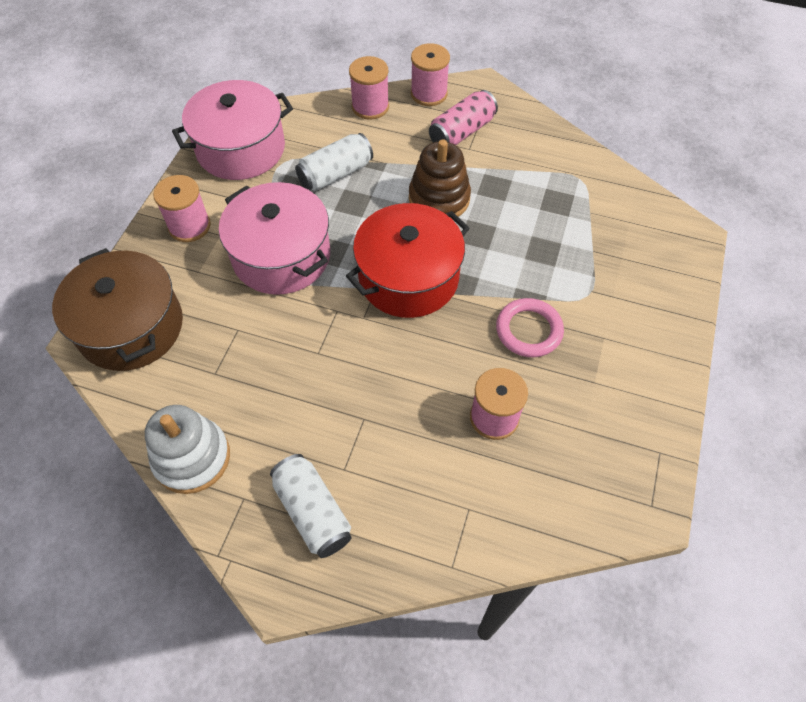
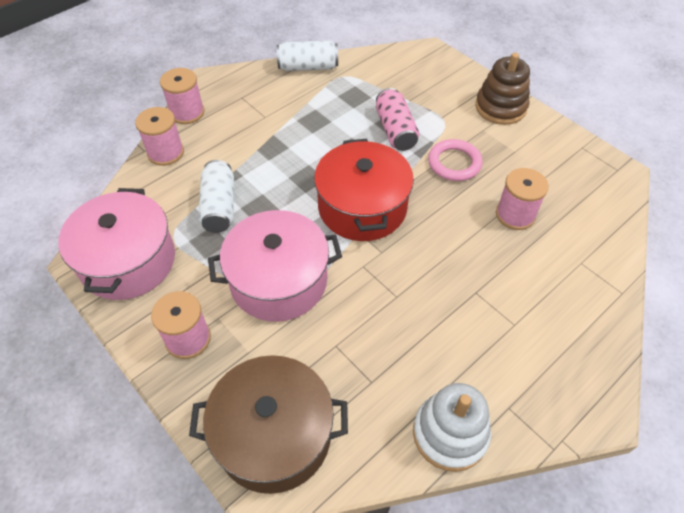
camera: 60 degrees left, 5 degrees down
(313, 511) = (542, 361): white can -> white can (308, 67)
(439, 198) = (300, 155): brown stacking toy -> brown stacking toy (500, 107)
(462, 132) = (245, 113): pink can -> pink can (395, 130)

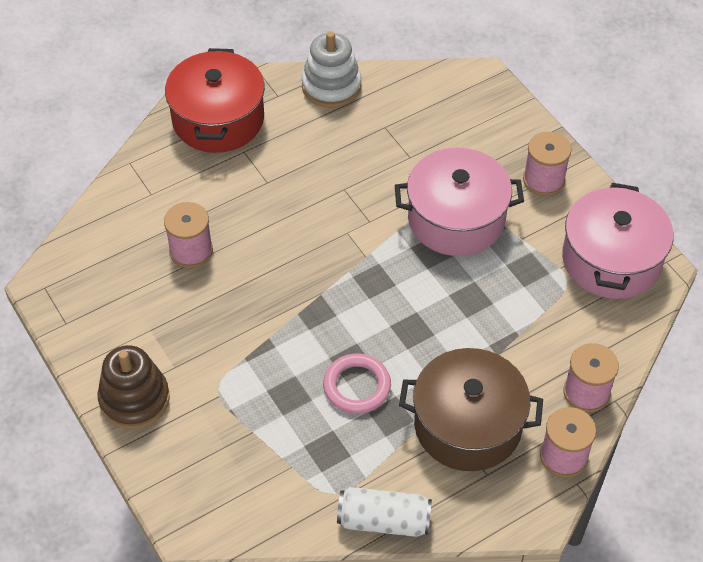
camera: 170 degrees left, 0 degrees up
(219, 206) = (516, 308): white can -> none
(274, 435) = (470, 103): brown pot -> brown pot (468, 425)
(362, 207) = (355, 283): red pot -> red pot (218, 119)
(395, 130) = (287, 383): pink can -> none
(454, 163) = (231, 324): pink ring -> pink ring (357, 386)

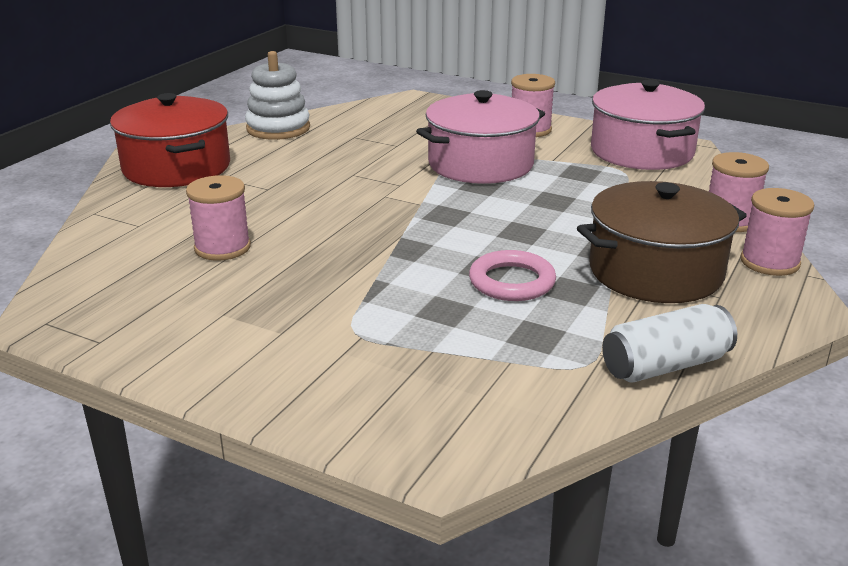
camera: 30 degrees left, 25 degrees down
(134, 399) = (252, 373): brown stacking toy -> none

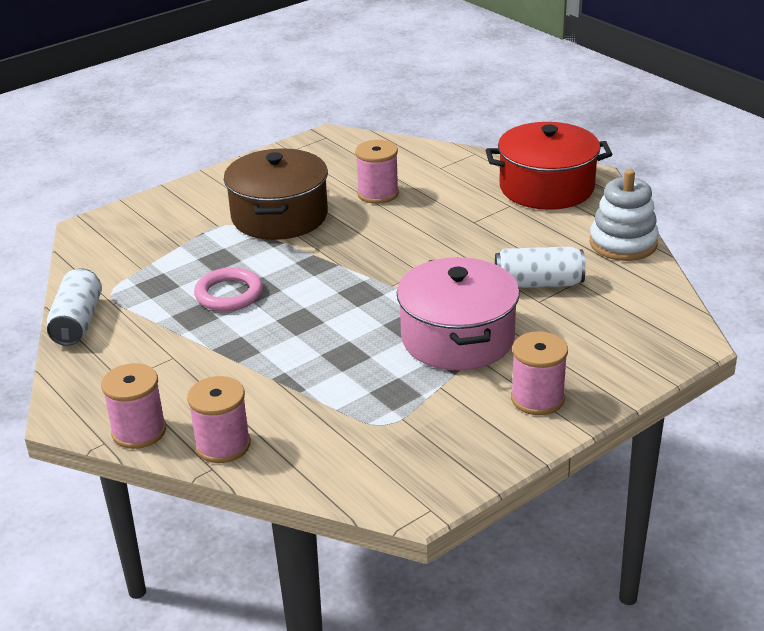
camera: 115 degrees right, 5 degrees up
(369, 148) = (538, 283): none -> white can
(642, 151) = (423, 459): pink pot -> none
(655, 271) = (182, 364): brown pot -> brown pot (279, 216)

